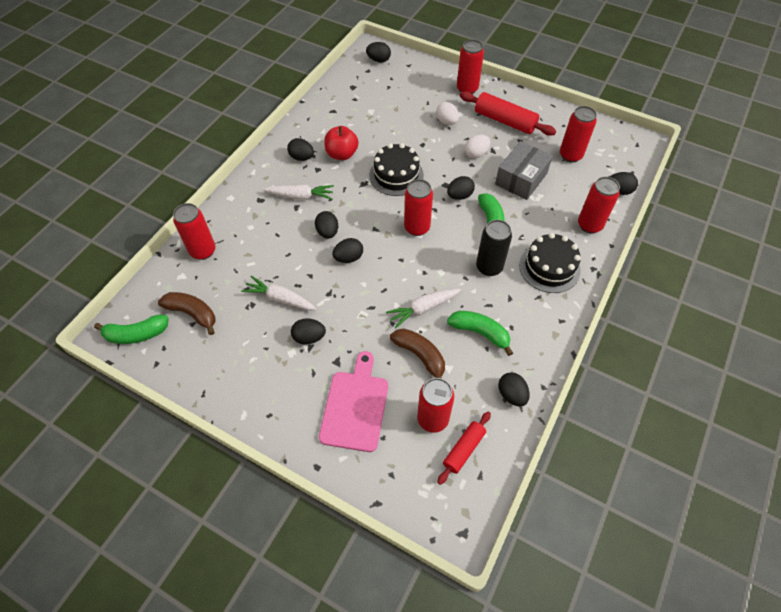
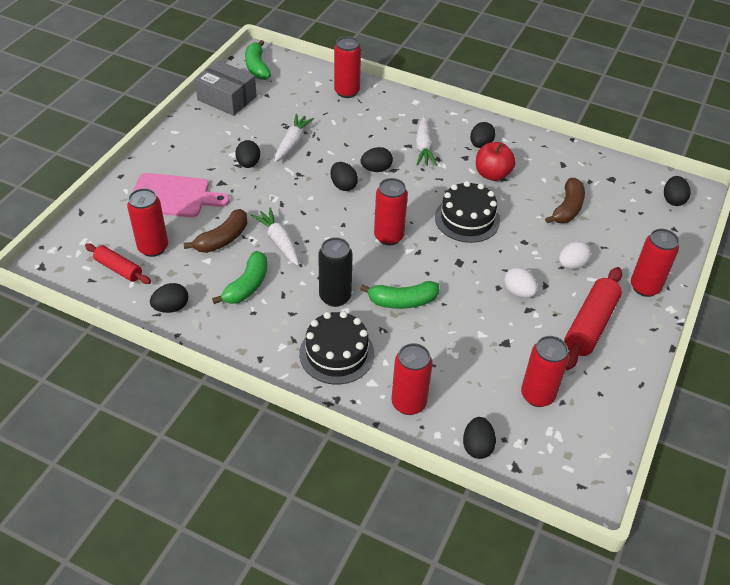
camera: 85 degrees right, 10 degrees down
(192, 313) = (277, 93): brown banana -> brown banana (567, 208)
(459, 196) = (442, 274): black egg -> none
(521, 179) = (481, 336): grey box -> grey box (227, 98)

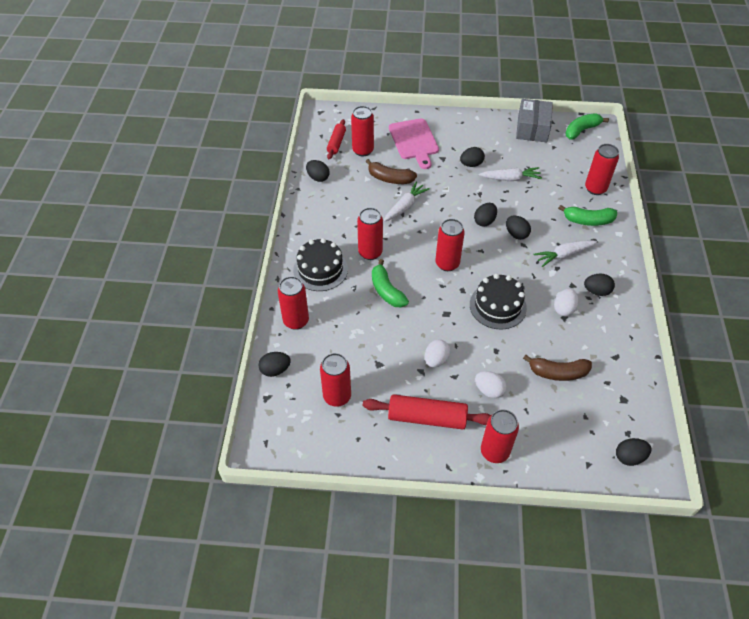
camera: 70 degrees right, 5 degrees up
(247, 285) = (355, 205): green banana -> green banana (588, 220)
(335, 297) = (370, 252): black can -> red can
(492, 174) = (564, 309): red apple -> white egg

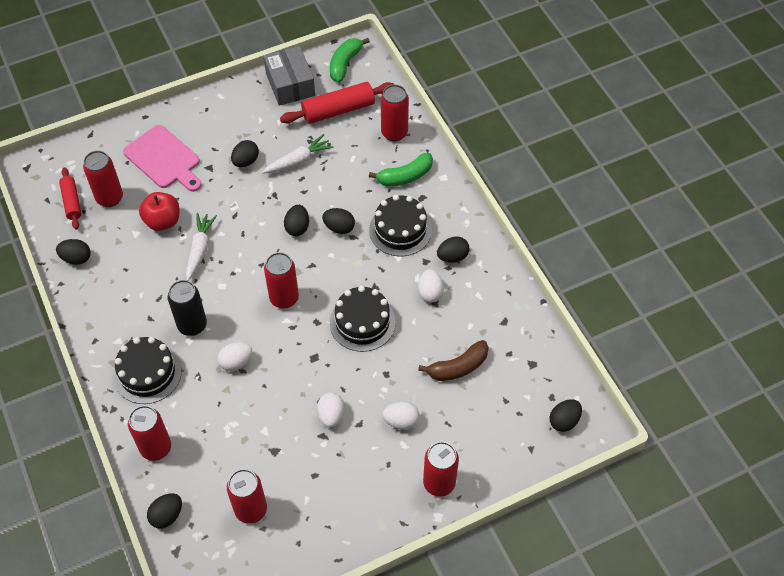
camera: 30 degrees left, 5 degrees up
(370, 252) = (192, 325): red can -> black can
(387, 291) = (236, 362): green banana -> white egg
(390, 178) = (163, 221): brown banana -> red apple
(427, 418) = (355, 483): red rolling pin -> red rolling pin (338, 110)
(563, 255) = (400, 230): white carrot -> black cake

